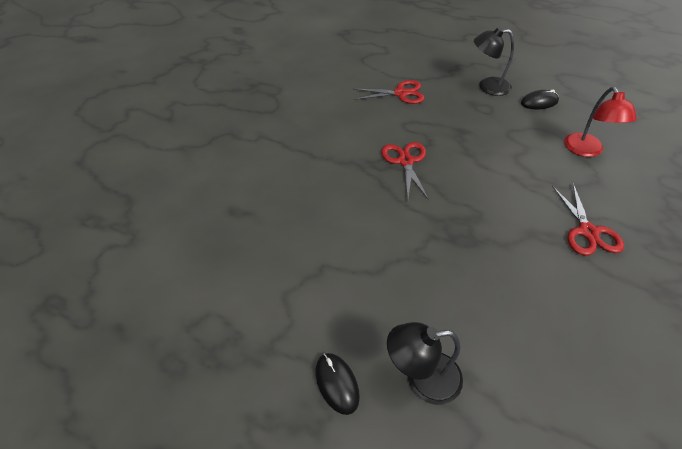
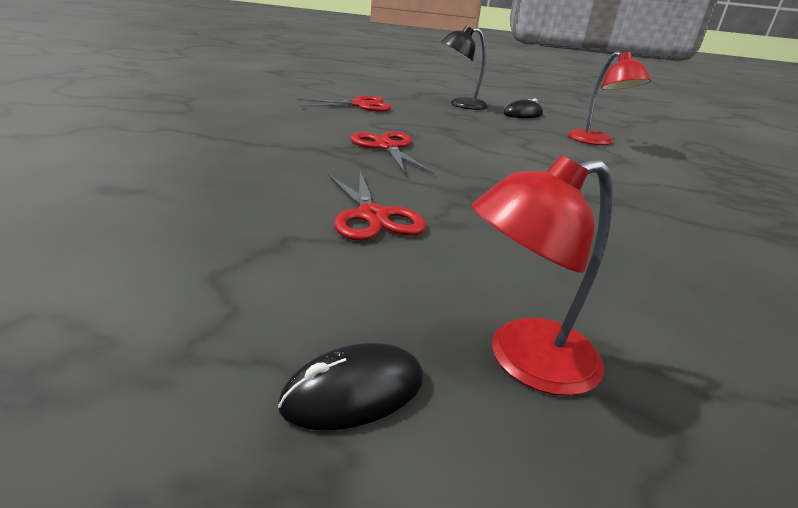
camera: 20 degrees left, 20 degrees down
(337, 383) = (354, 392): black mouse -> black mouse turned 75 degrees counterclockwise
(422, 379) = (524, 361): black lamp -> red lamp
(587, 232) = (647, 193): red scissors -> red scissors (372, 216)

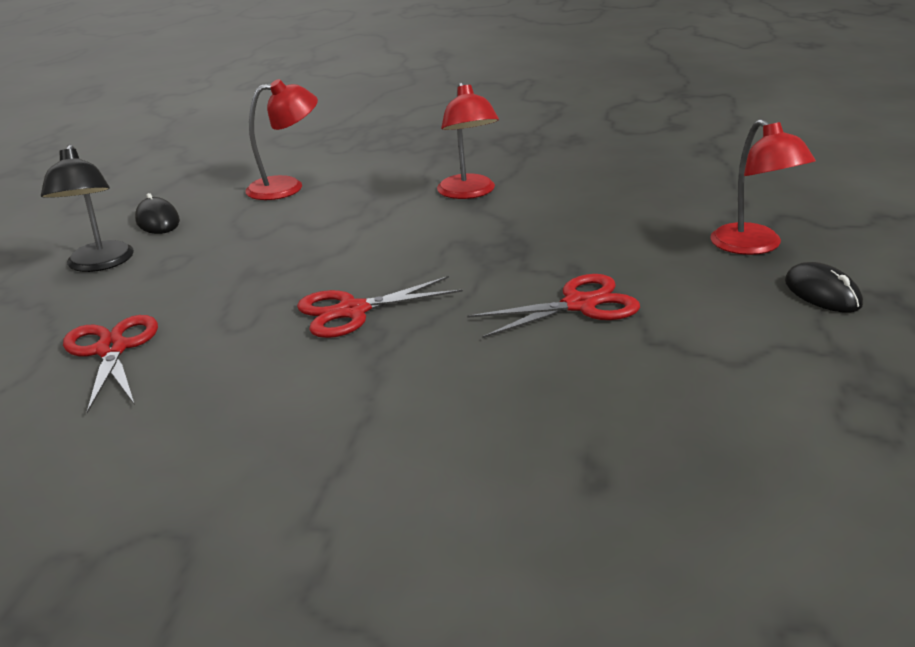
camera: 85 degrees left, 0 degrees up
(623, 197) = (469, 193): none -> red lamp

